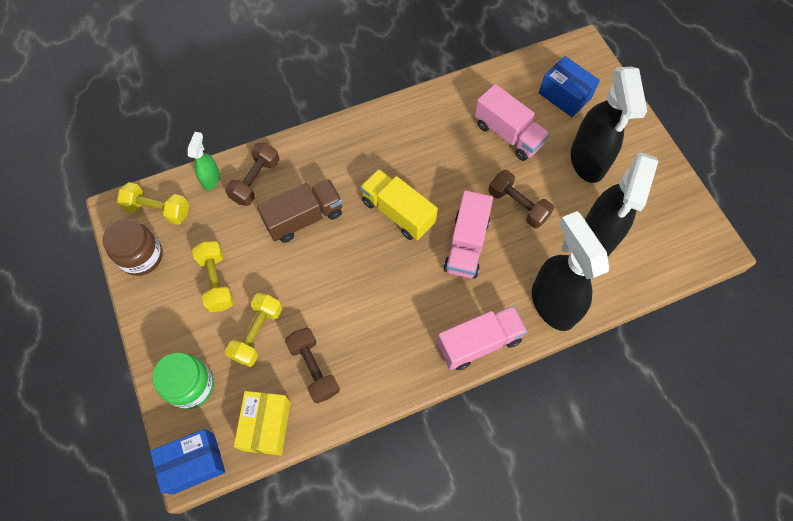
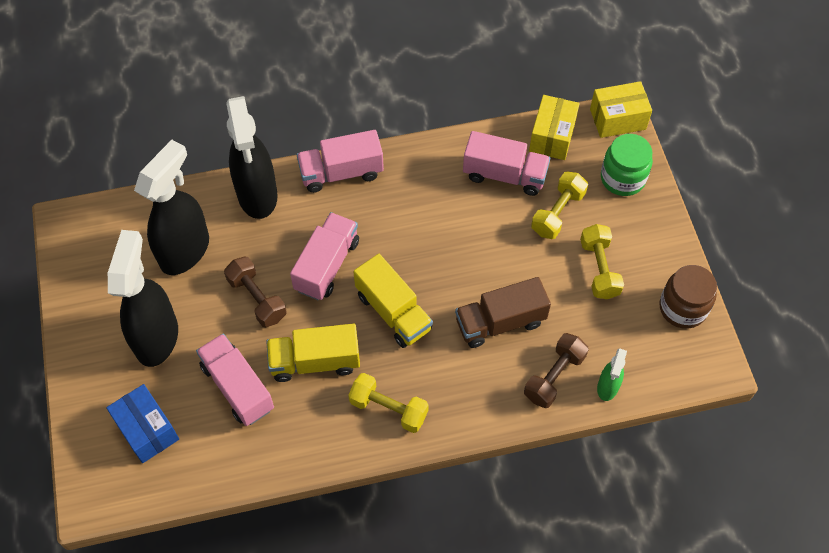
camera: 170 degrees left, 5 degrees down
(158, 210) = (668, 359): yellow dumbbell -> yellow dumbbell (388, 409)
(193, 463) = (617, 119): blue box -> yellow box
(313, 368) = (504, 175): brown dumbbell -> pink truck
(453, 162) = (315, 361): none -> yellow truck

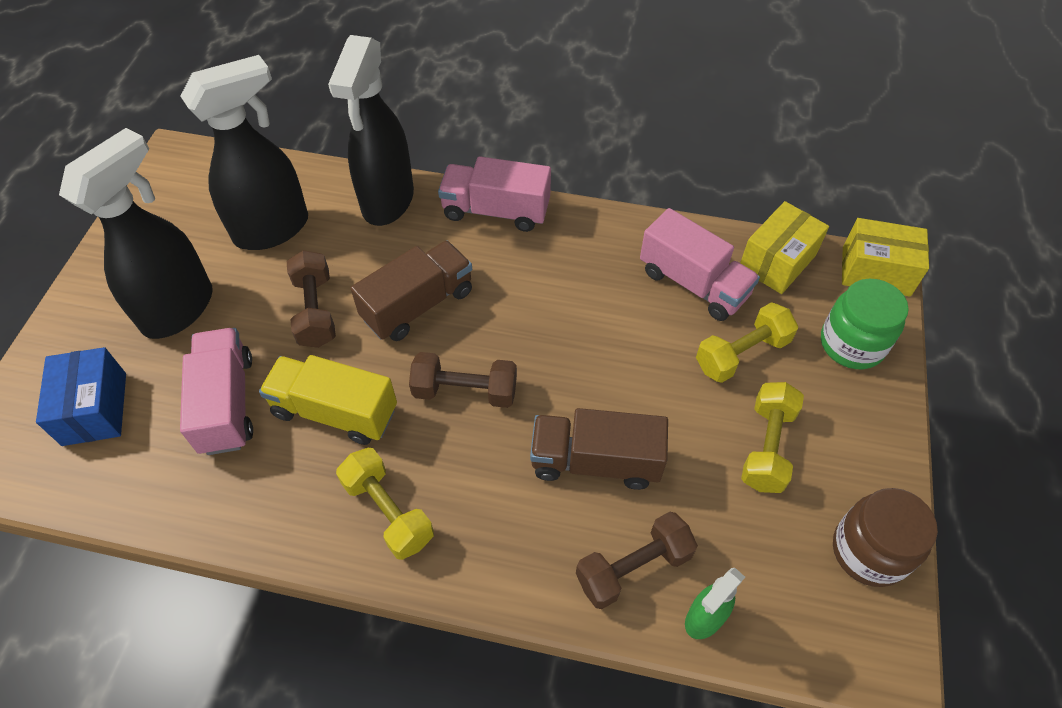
camera: 25 degrees right, 5 degrees down
(327, 265) = (418, 305): pink truck -> brown truck
(393, 312) = (465, 391): yellow truck -> brown dumbbell

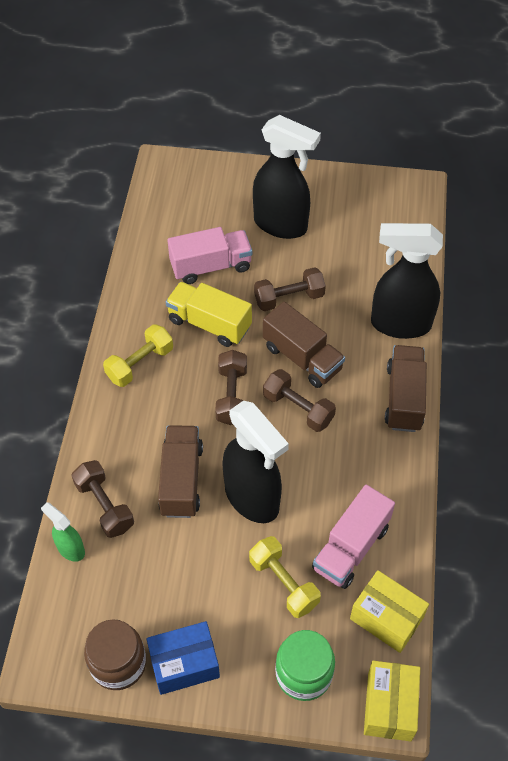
camera: 85 degrees right, 0 degrees up
(95, 408) = (202, 204): blue box -> blue box (184, 664)
(273, 229) = (359, 259): black spray bottle -> black spray bottle (252, 498)
(335, 411) = (209, 324): yellow truck -> yellow truck turned 75 degrees counterclockwise
(496, 211) = (404, 398): pink truck -> brown truck
(496, 317) = (298, 408): none -> brown dumbbell
(766, 447) = (200, 597): yellow dumbbell -> none

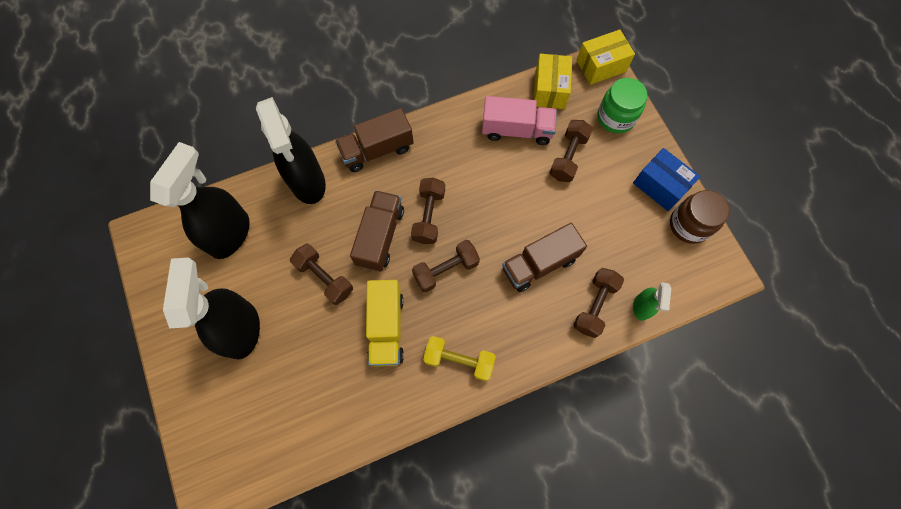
camera: 120 degrees left, 15 degrees up
(211, 266) = (322, 364): pink truck -> none
(252, 498) = (521, 208): black spray bottle -> black spray bottle (230, 233)
(283, 583) = (568, 157): yellow dumbbell -> brown dumbbell

